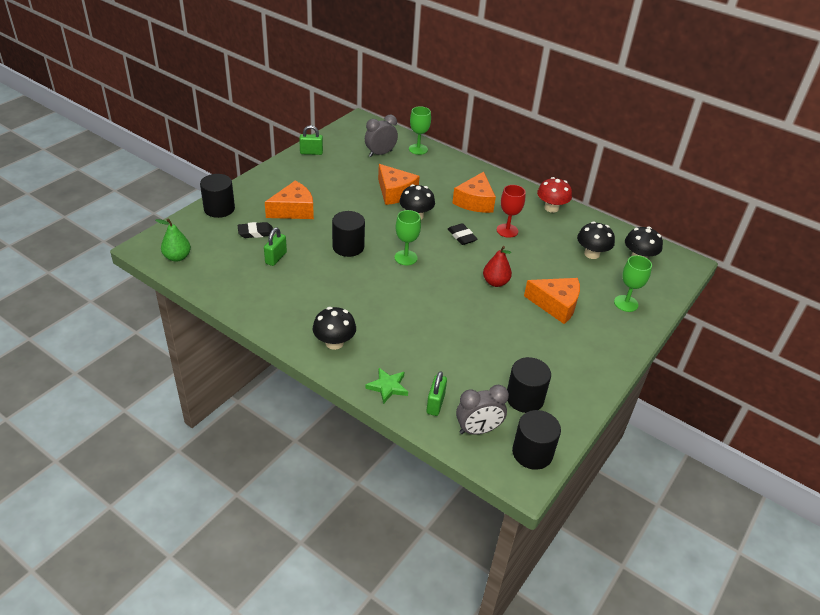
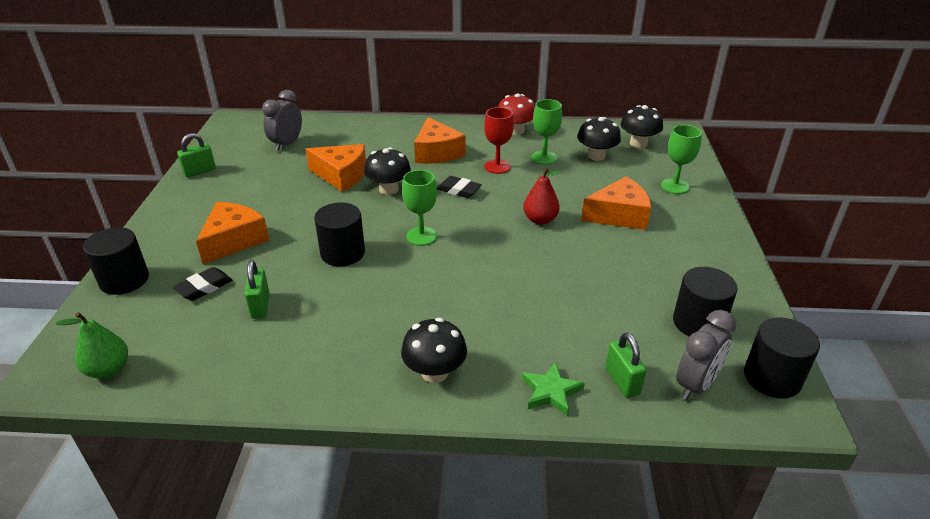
camera: 30 degrees left, 5 degrees down
(418, 149) = (325, 126): green goblet -> green goblet (544, 158)

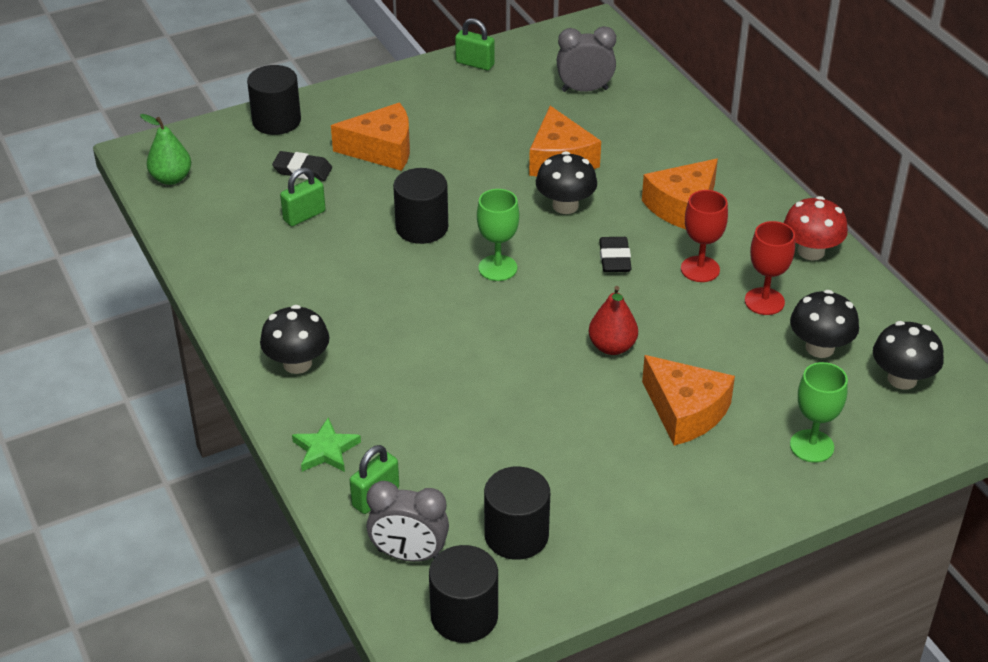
camera: 60 degrees right, 5 degrees up
(544, 158) = (764, 301): green goblet -> red goblet

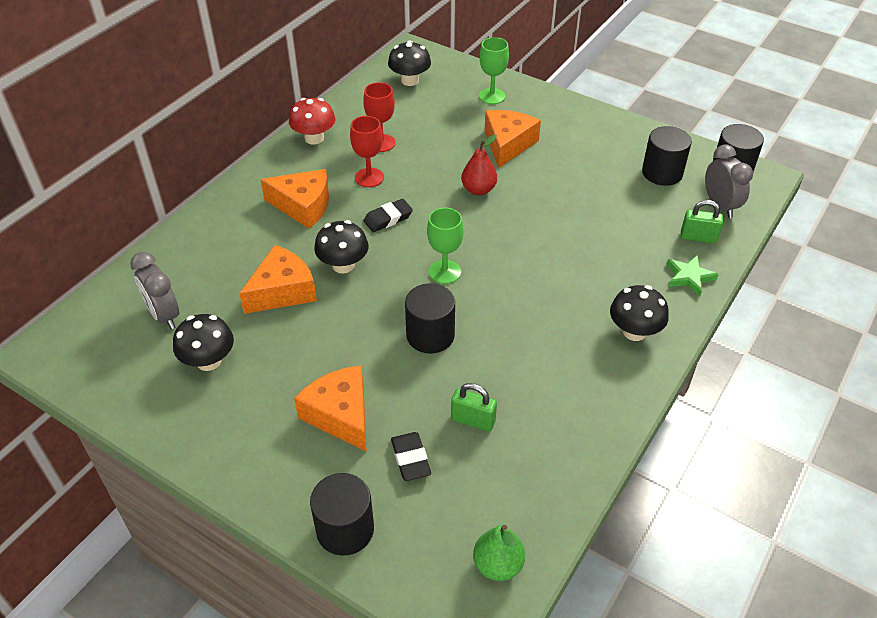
camera: 120 degrees left, 5 degrees up
(475, 63) = (153, 413): green padlock -> none
(820, 348) = (407, 112): black mushroom -> black mushroom (209, 361)

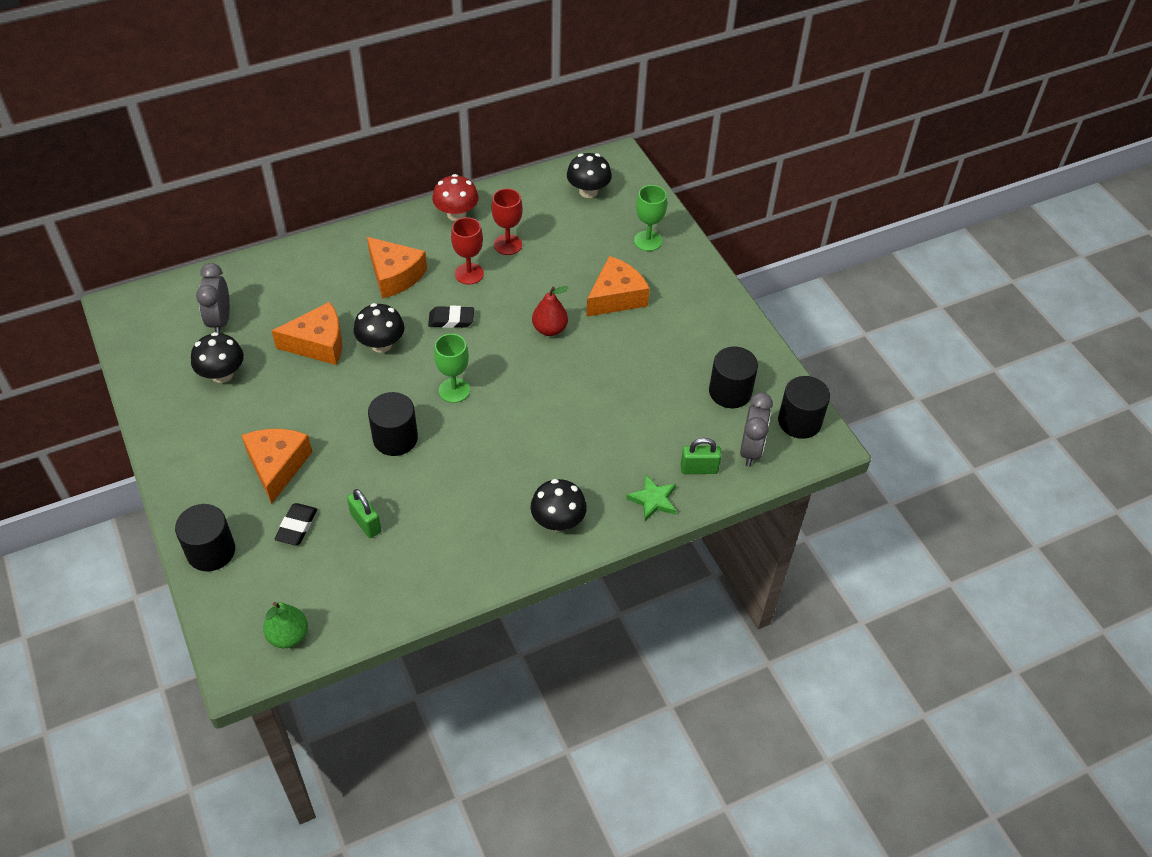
camera: 30 degrees right, 5 degrees up
(698, 237) = (699, 469): green padlock -> green padlock turned 45 degrees counterclockwise

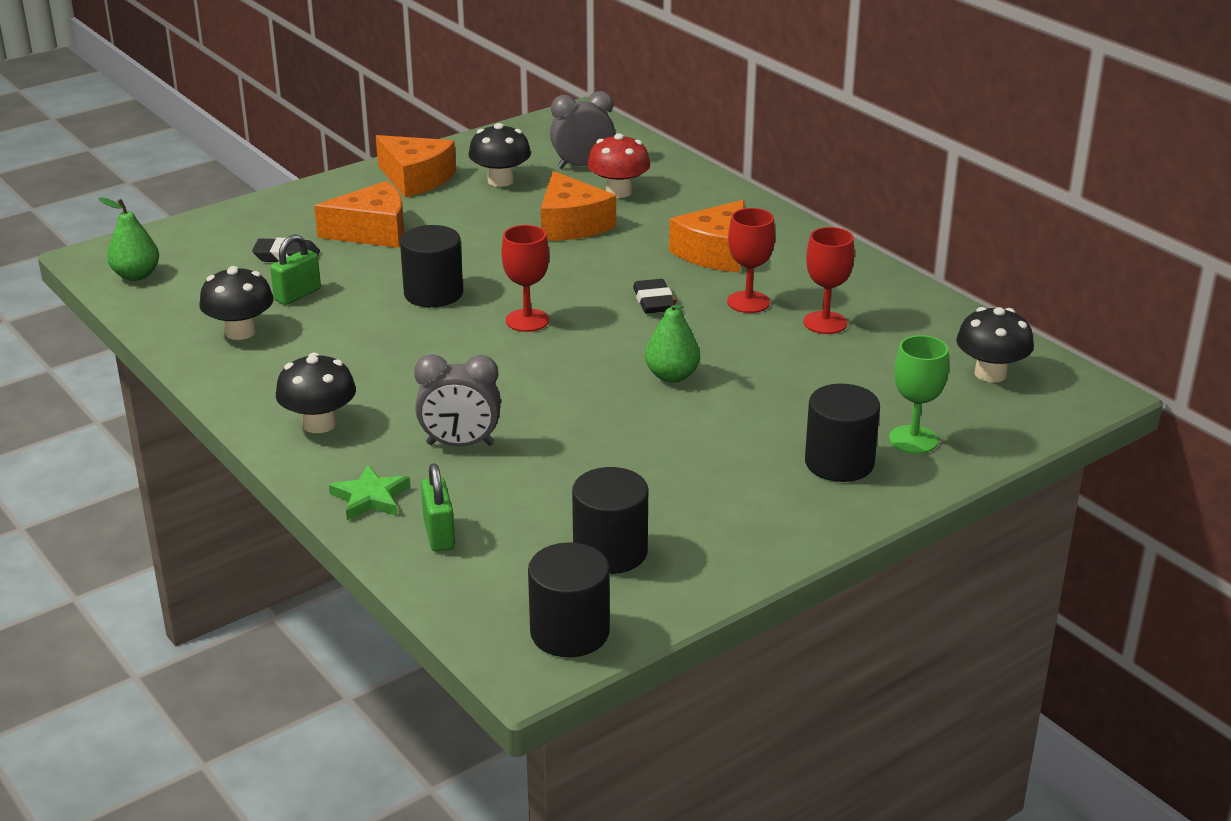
camera: 80 degrees right, 20 degrees down
(211, 551) = (247, 217): black cylinder -> black cylinder (839, 463)
(381, 344) = (587, 262): black mushroom -> black mushroom (240, 332)
(454, 390) = (527, 320): green goblet -> red goblet
(456, 214) = (861, 277): red mushroom -> red mushroom (618, 192)
(549, 329) = (672, 376): red pear -> green pear
(616, 297) = (768, 423): orange cheese -> orange cheese (416, 179)
(750, 450) = (491, 583): grey clock -> grey clock (460, 444)

